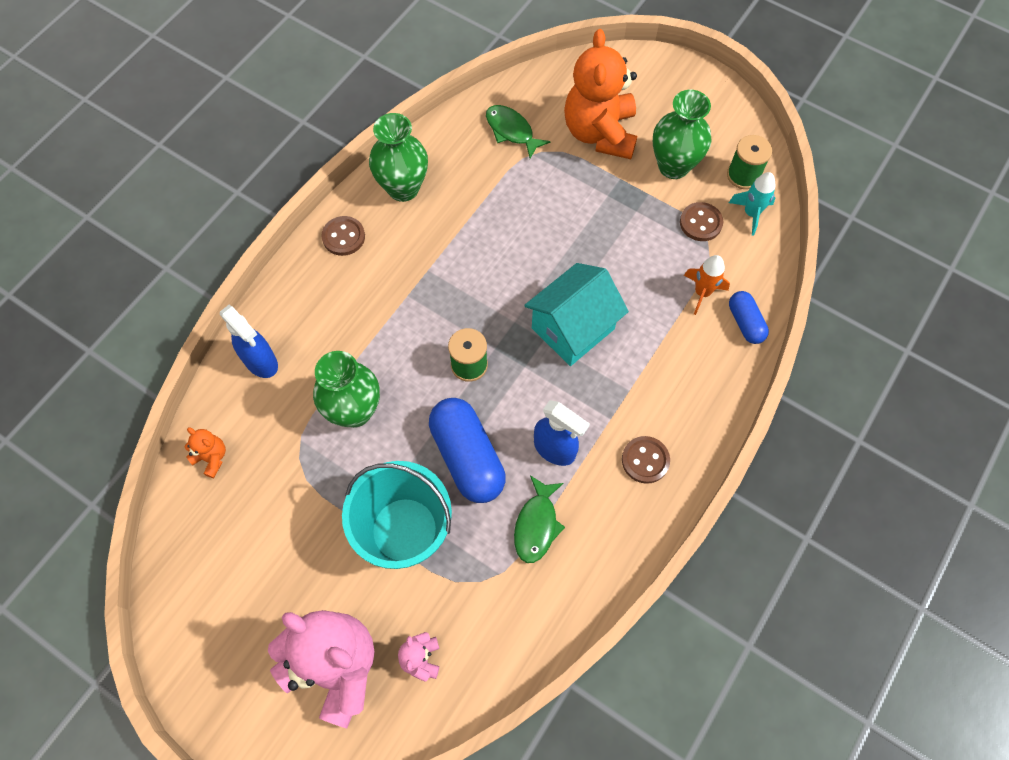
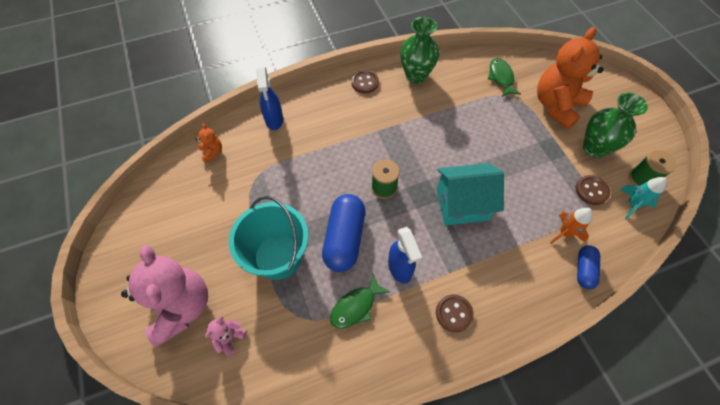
camera: 35 degrees right, 5 degrees down
(354, 411) = (302, 174): green vase -> none

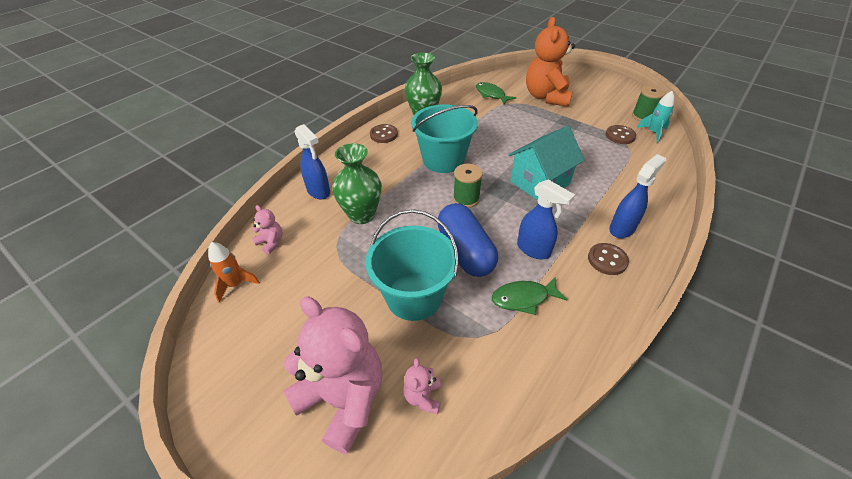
camera: 30 degrees left, 15 degrees down
(212, 152) = (271, 242): orange teddy bear -> pink teddy bear
(356, 306) = (523, 298): green fish -> green fish turned 60 degrees clockwise
(396, 136) = (443, 160): none -> turquoise bucket
(496, 292) = (622, 228): none -> blue spray bottle
(564, 233) = (629, 168): orange rocket -> orange rocket (236, 284)
(584, 270) = (665, 184): blue capsule -> none
(594, 148) = (596, 111): green vase -> green vase (362, 215)

